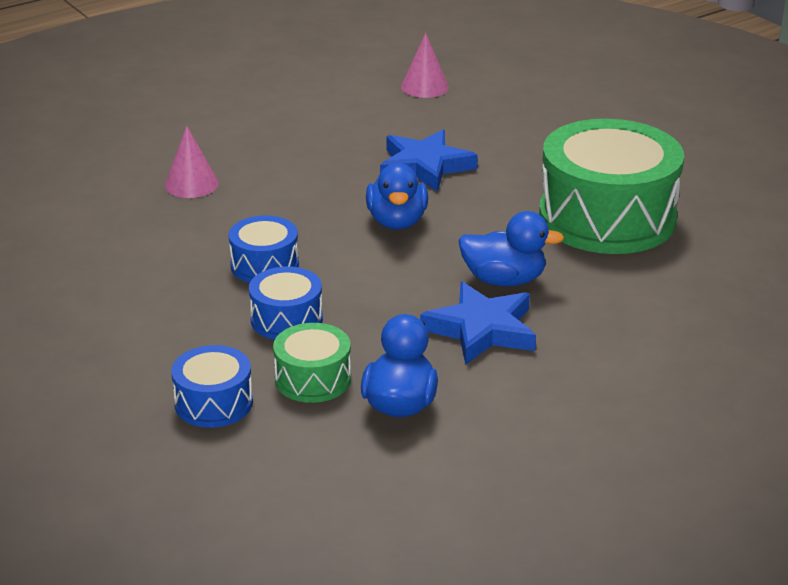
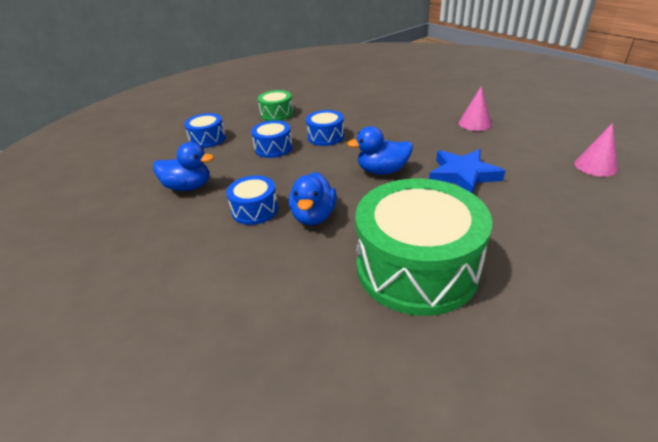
camera: 90 degrees right, 5 degrees up
(191, 184) = (405, 109): pink cone -> pink cone (475, 123)
(313, 379) = (219, 160): green drum -> green drum (277, 114)
(481, 330) = (255, 210): blue star -> blue drum

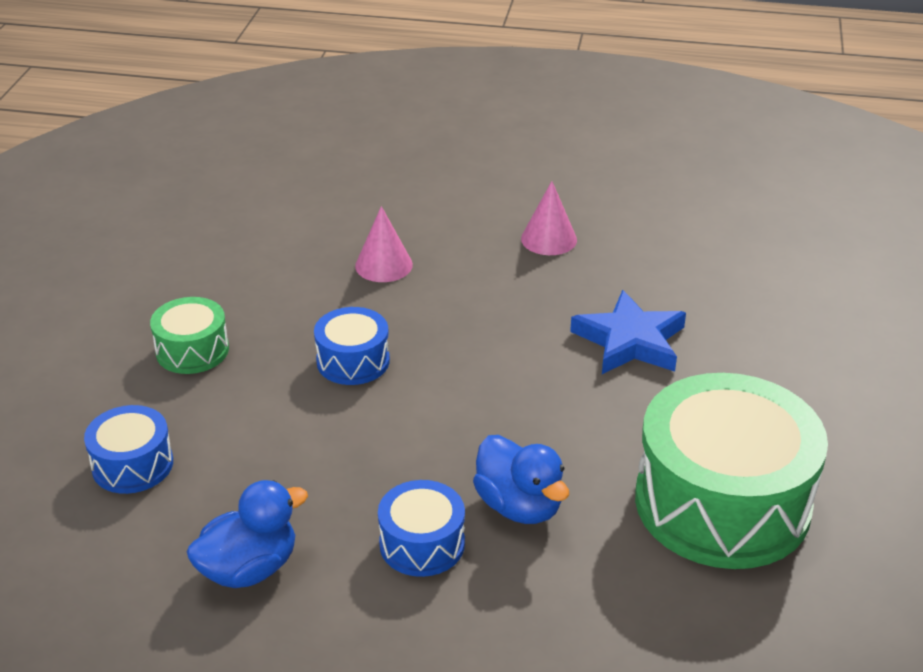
camera: 45 degrees left, 0 degrees up
(273, 148) = (292, 424): blue drum -> none
(382, 171) = (519, 384): blue duck -> none
(595, 166) = (758, 255): pink cone -> pink cone (383, 265)

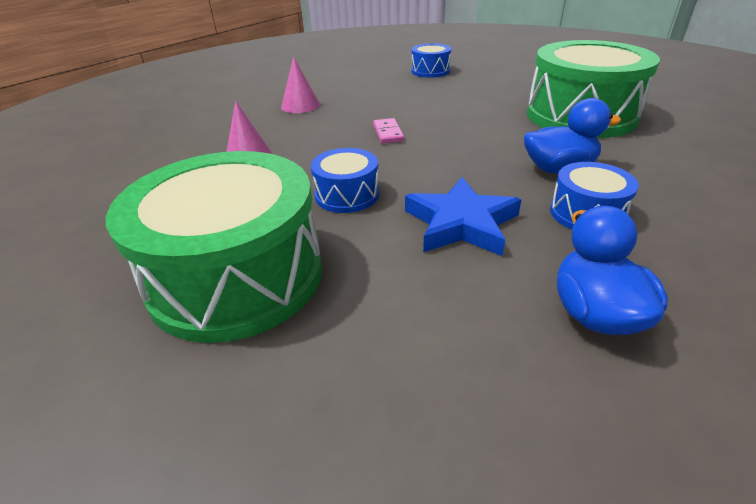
camera: 60 degrees left, 0 degrees up
(132, 465) = (384, 367): blue drum -> blue drum (430, 71)
(192, 350) = (237, 276): green drum -> green drum, size x2.11
(521, 339) = (388, 133): none -> pink domino
(630, 341) = (422, 107): blue star -> blue star (461, 223)

